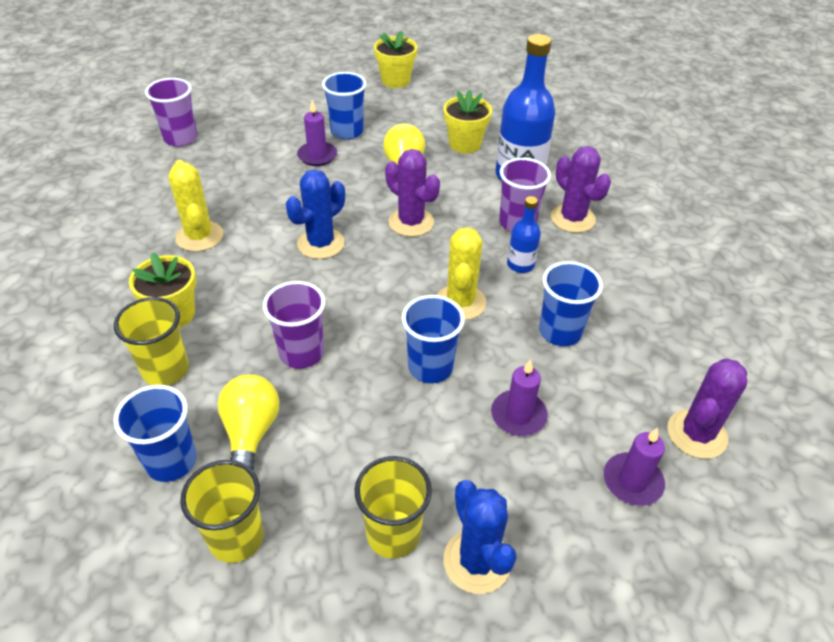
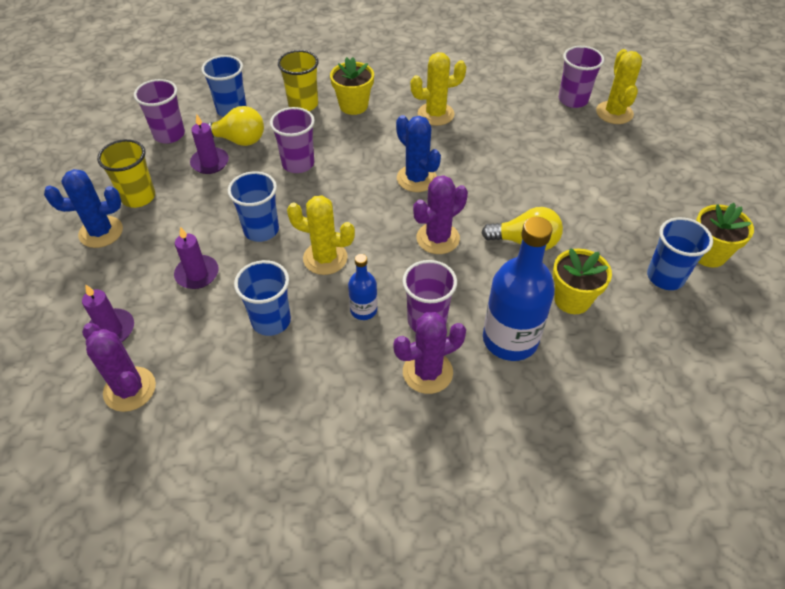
camera: 100 degrees right, 5 degrees up
(206, 114) = (614, 113): none -> yellow cactus
(236, 538) = (169, 135): yellow cup -> purple cup
(317, 156) = (547, 182): purple candle -> purple candle (210, 162)
(347, 131) = (591, 205): blue cup -> blue cup (665, 277)

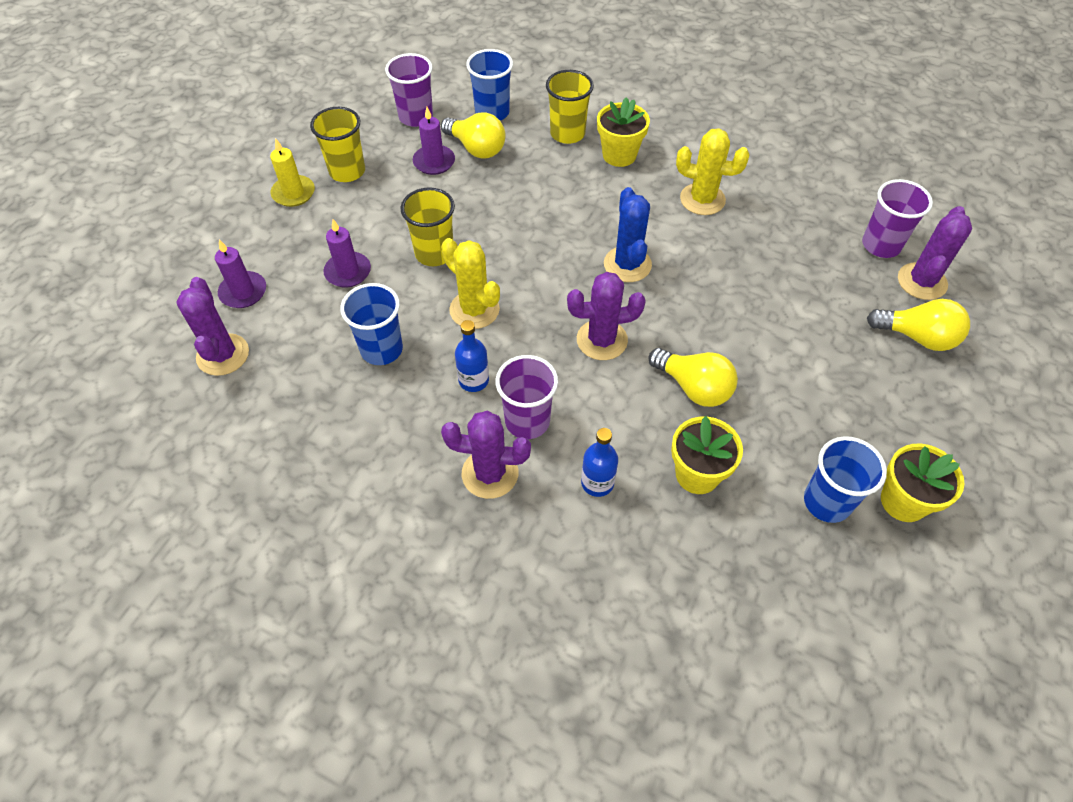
camera: 30 degrees right, 5 degrees up
(101, 232) = (293, 193): blue cactus -> yellow candle
(261, 230) = (434, 253): blue cup -> yellow cup
(298, 164) = (517, 198): purple cup -> none
(510, 339) = (597, 483): blue bottle -> blue bottle, size x0.50
(614, 113) = (922, 281): yellow cactus -> purple cactus
(638, 148) = (917, 337): none -> yellow light bulb

